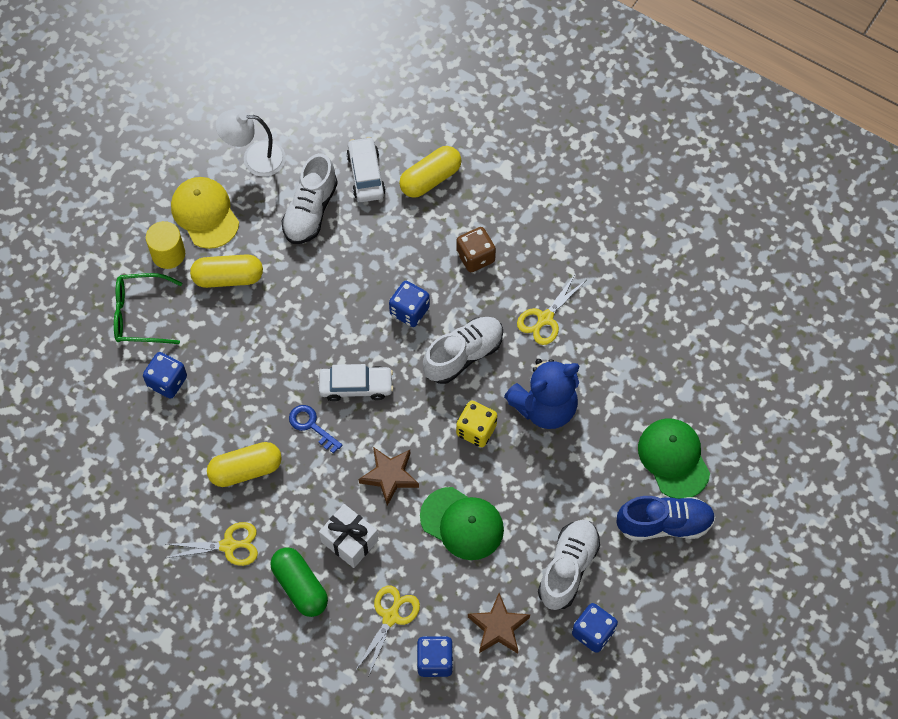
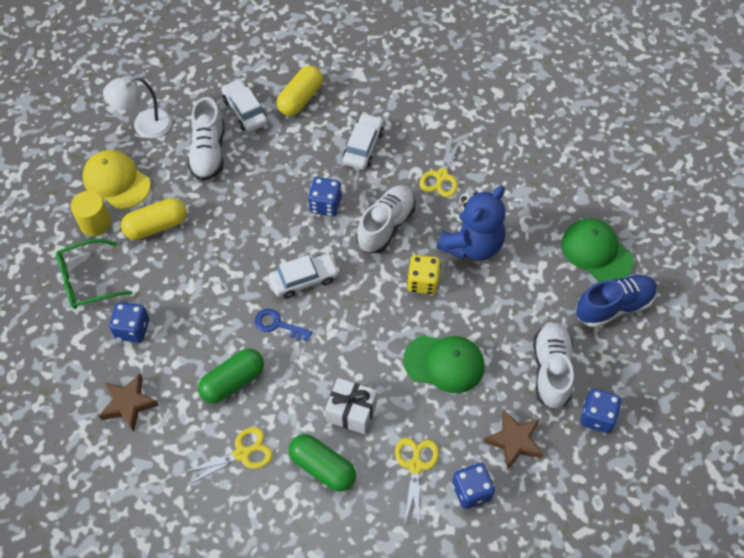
camera: 20 degrees left, 5 degrees down
(245, 469) = (233, 381): yellow capsule -> green capsule
(389, 476) = (364, 344): brown star -> brown star (128, 404)
(475, 257) = (363, 146): brown dice -> white car

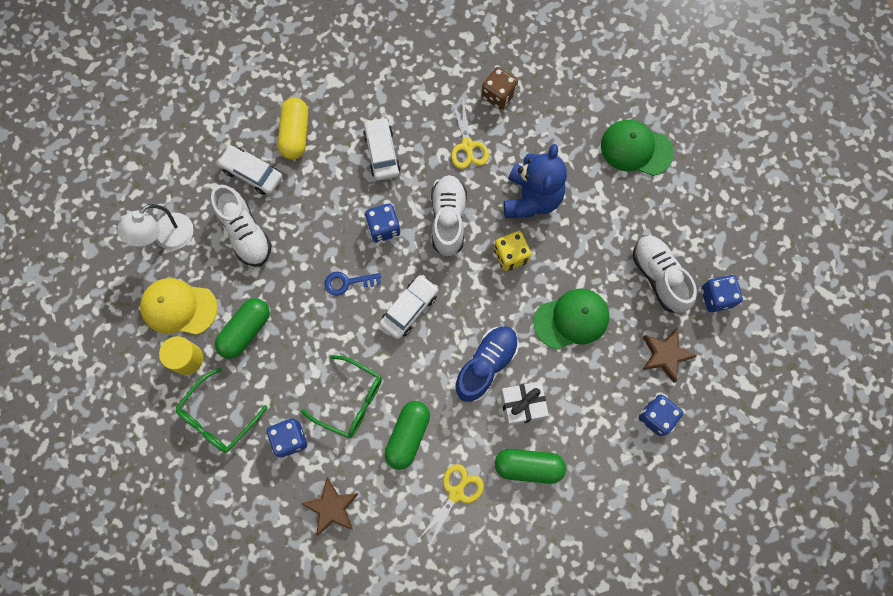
camera: 30 degrees left, 15 degrees up
(156, 226) = (246, 331): yellow capsule -> green capsule
(204, 326) = (350, 400): none -> green glasses
(278, 325) = (413, 363): blue key -> blue key (348, 282)
(415, 466) = (601, 421): yellow scissors -> none
(495, 150) = (498, 95): none -> brown dice
(614, 306) = (676, 192): blue shoe -> blue shoe (486, 365)

